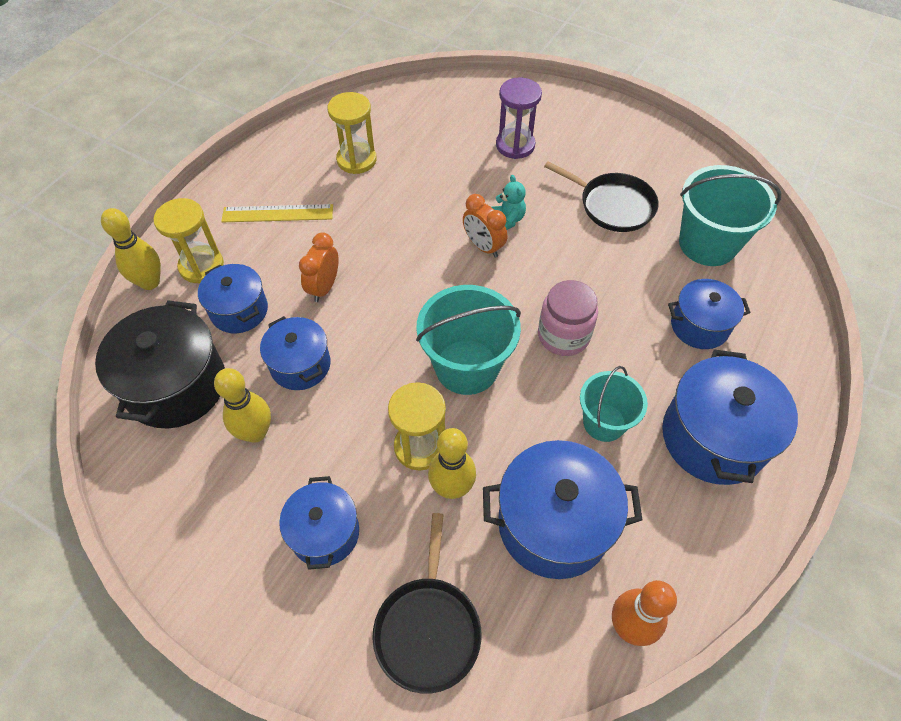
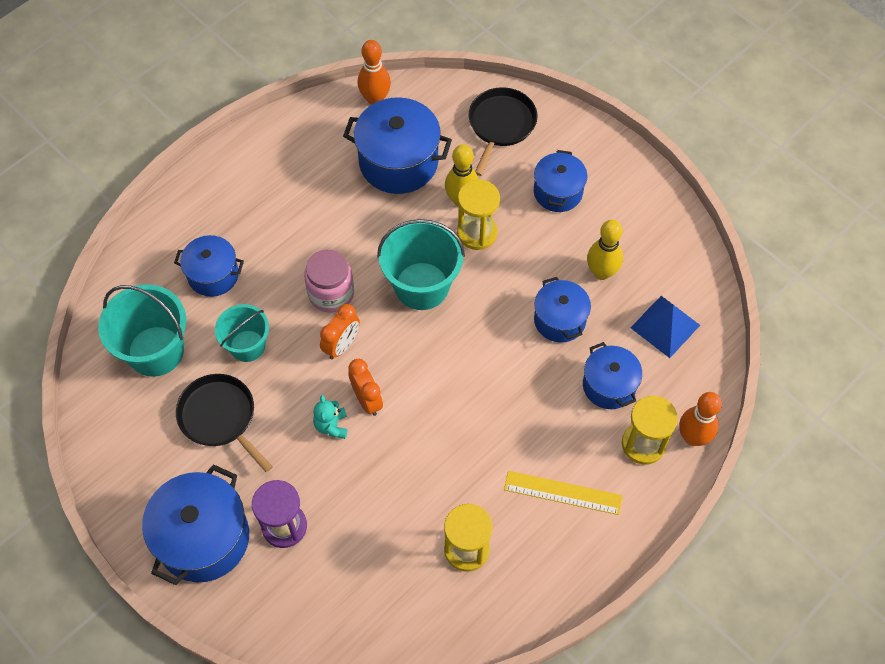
camera: 165 degrees left, 5 degrees up
(150, 282) = (693, 437): yellow bowling pin -> orange bowling pin
(176, 385) = (665, 326): black pot -> blue pyramid
(324, 287) = (528, 391): orange clock -> orange clock (341, 345)
(604, 422) = (331, 218): turquoise bucket -> turquoise bucket (247, 346)
(713, 437) = (256, 189): blue pot -> blue pot (203, 538)

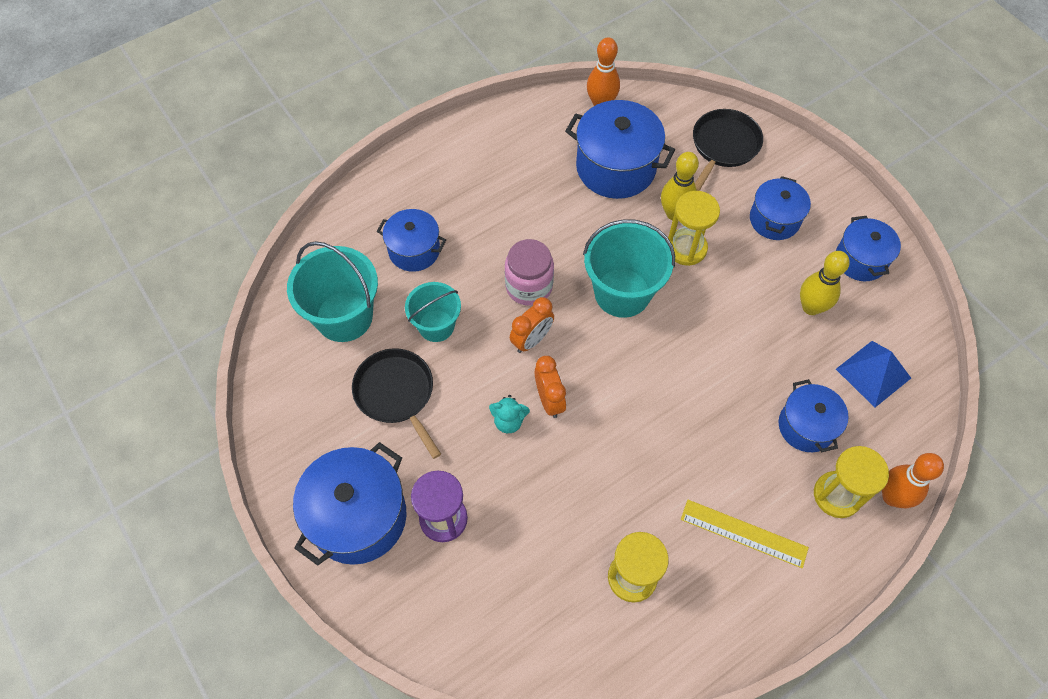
camera: 10 degrees right, 0 degrees up
(331, 426) = (509, 421): turquoise teddy bear -> turquoise teddy bear turned 90 degrees counterclockwise
(559, 320) = (761, 349): blue pot -> blue pot (860, 260)

